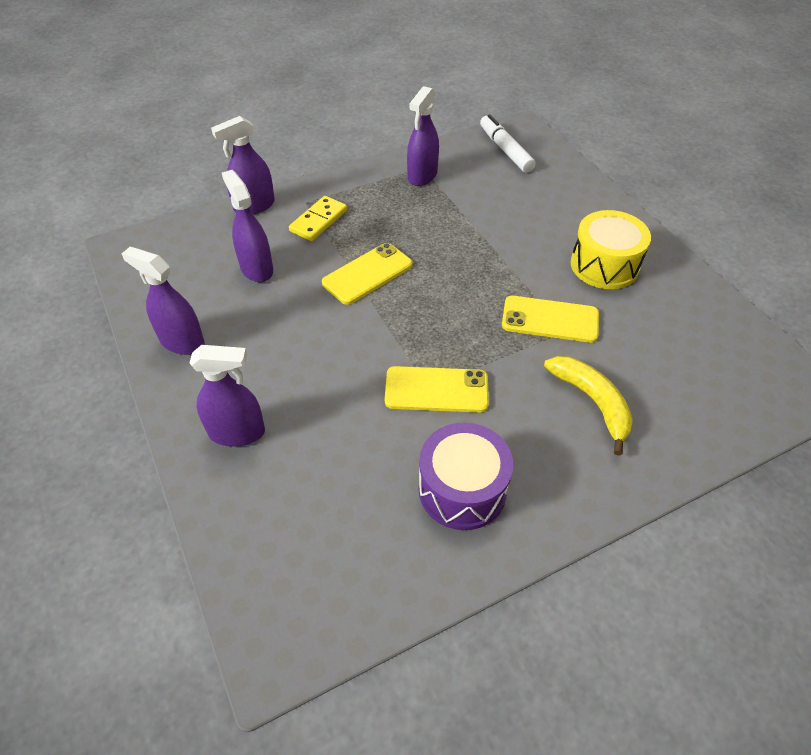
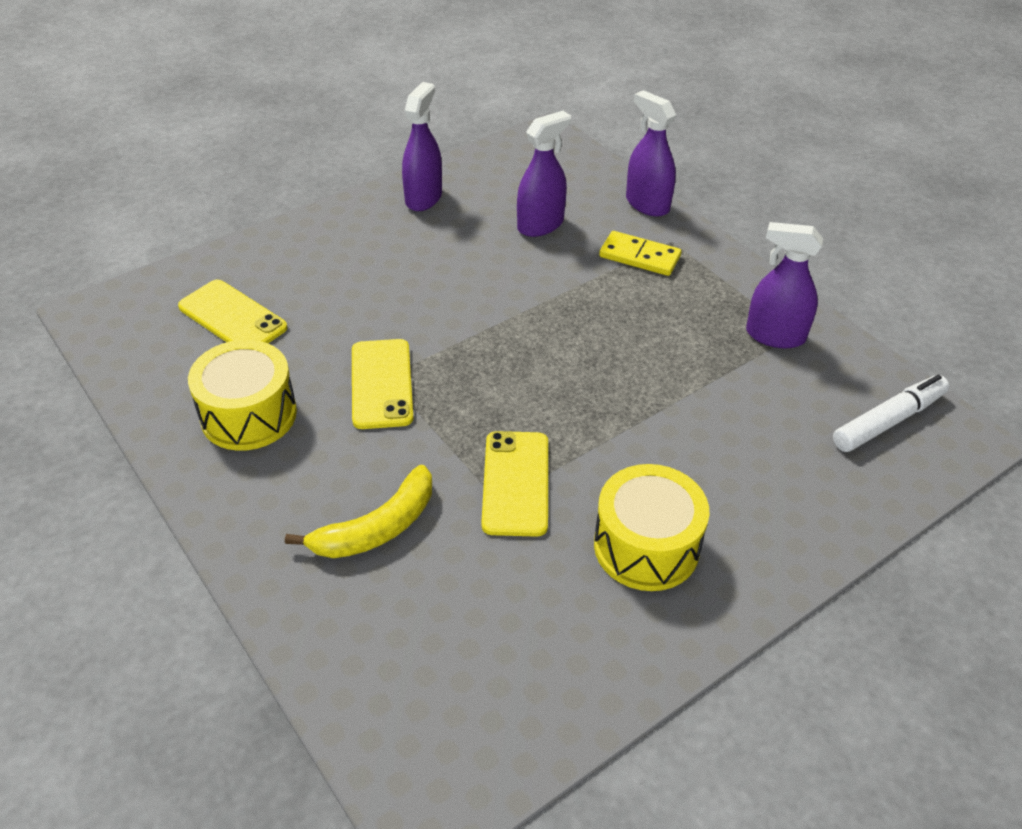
camera: 80 degrees right, 5 degrees down
(237, 432) = (315, 252): purple spray bottle -> none
(367, 274) = (557, 308): yellow phone -> yellow phone (232, 317)
(462, 489) = (248, 415): purple drum -> yellow drum

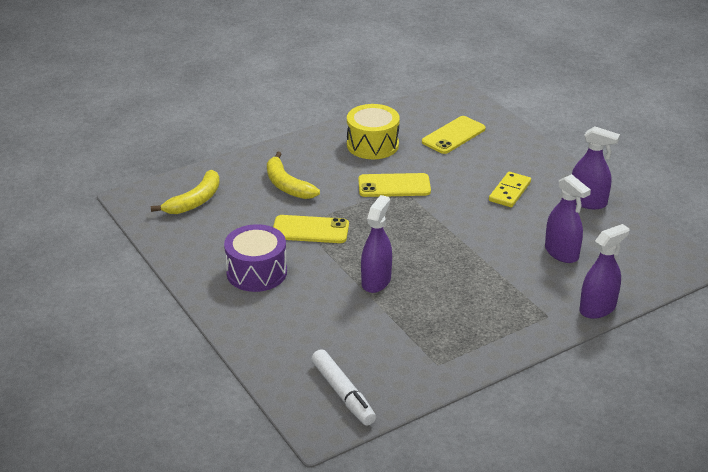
camera: 95 degrees right, 10 degrees down
(433, 677) = (195, 201): none -> yellow banana
(639, 257) = (526, 297): yellow domino -> yellow domino (509, 192)
(646, 546) = (256, 272): yellow drum -> purple drum
(775, 336) = (435, 353): purple spray bottle -> purple spray bottle (376, 281)

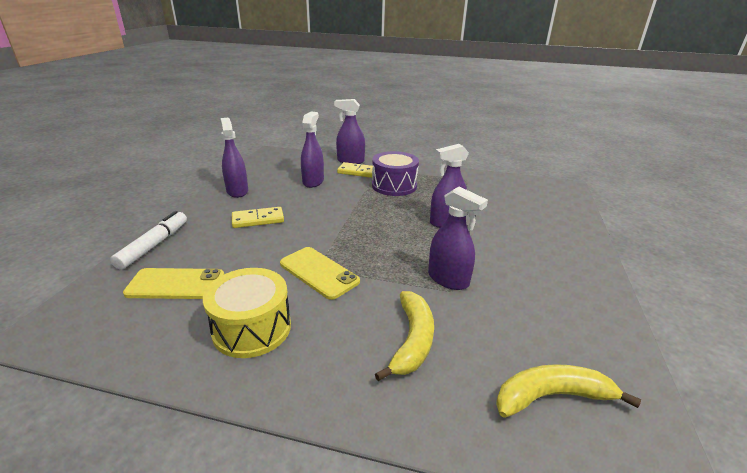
camera: 135 degrees left, 5 degrees down
(256, 272) = (536, 273): purple drum -> purple drum (394, 186)
(310, 230) = (448, 279): yellow phone -> purple spray bottle
(343, 393) = (537, 191): white marker -> white marker (154, 245)
(554, 295) = (358, 172): none -> yellow domino

